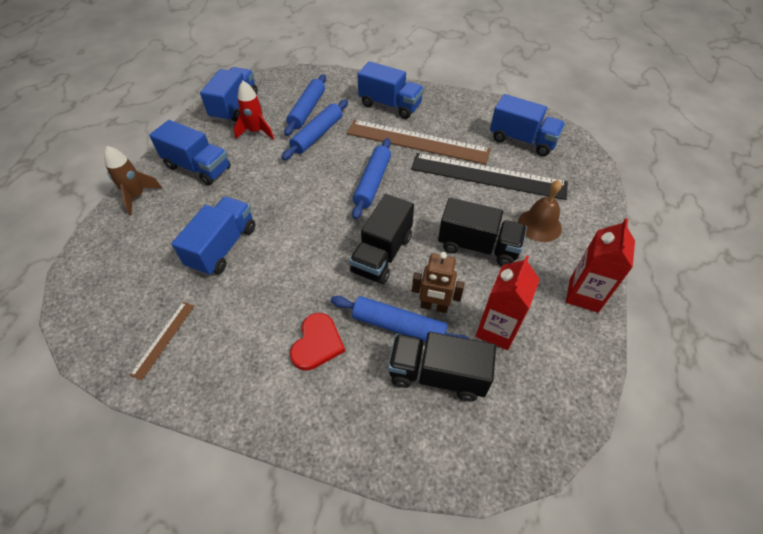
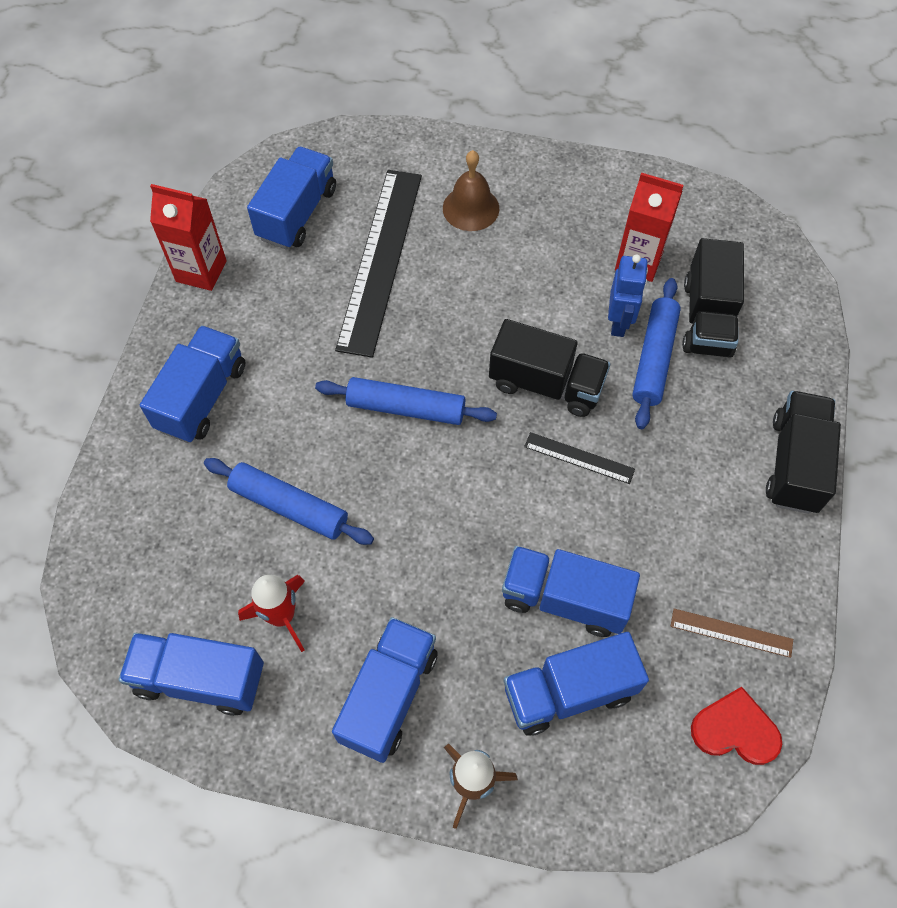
camera: 95 degrees left, 10 degrees up
(165, 243) = (569, 692): none -> blue truck
(307, 110) = (214, 536): blue rolling pin -> none
(317, 343) = (696, 444): red heart -> red heart (735, 729)
(320, 266) = (579, 457): none -> black ruler
(417, 142) = (305, 351): brown ruler -> none
(434, 306) = (619, 323): brown robot -> blue robot
(478, 246) = (516, 275): black truck -> black truck (794, 464)
(583, 295) = (575, 177): red carton -> red carton (201, 271)

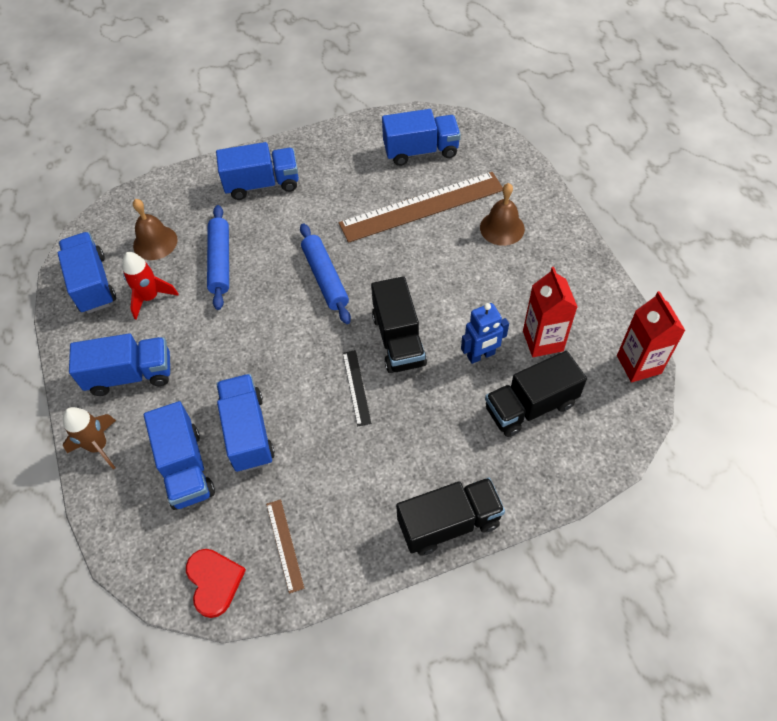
camera: 60 degrees right, 5 degrees down
(192, 568) = (155, 242): none -> brown bell
(201, 271) = (344, 135): red carton -> red carton (638, 364)
(381, 259) = (422, 207): black ruler -> brown ruler
(569, 692) = (185, 468): blue truck -> blue truck turned 150 degrees counterclockwise
(654, 358) = (469, 391): blue rolling pin -> none

